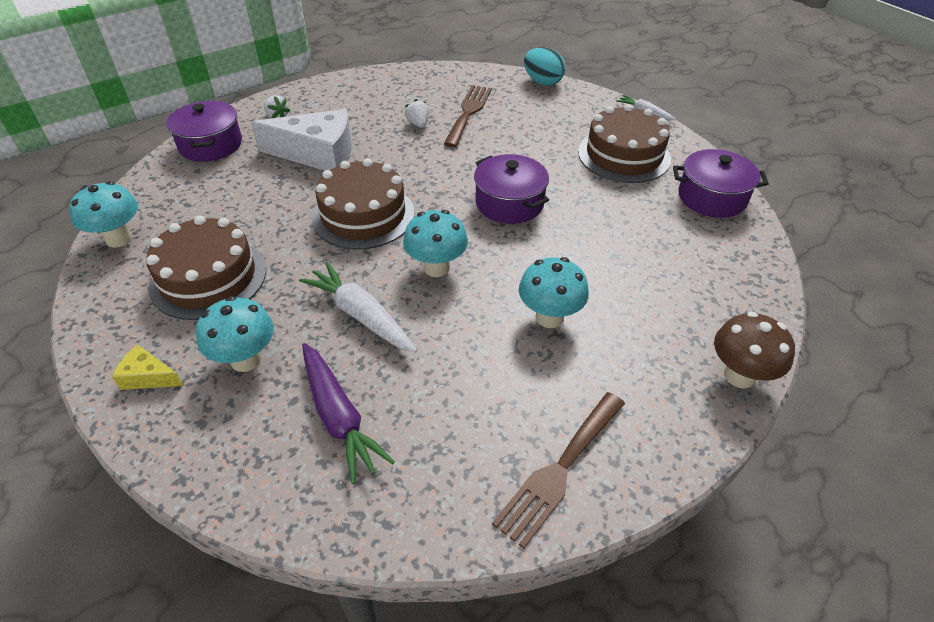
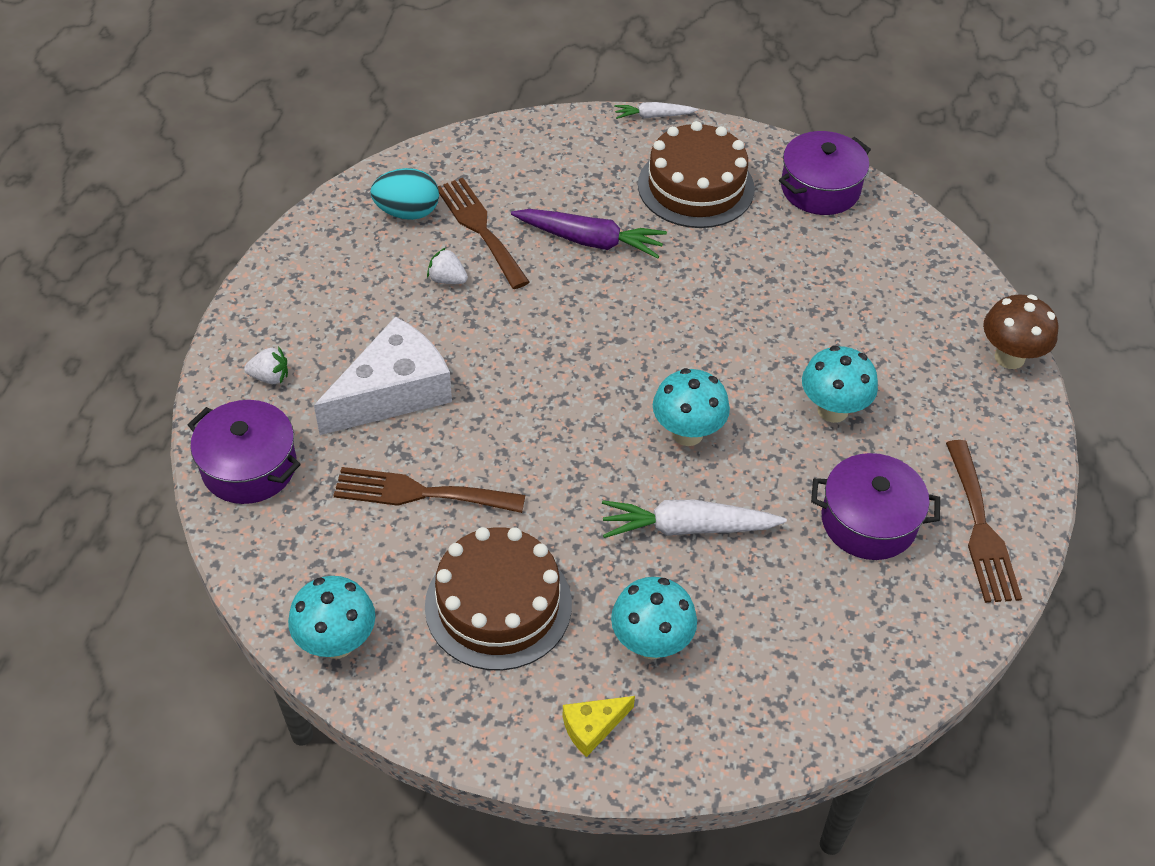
camera: 45 degrees left, 5 degrees up
(259, 202) = (420, 493): none -> brown fork
(339, 417) = (790, 622): purple carrot -> purple carrot (590, 241)
(363, 215) = (546, 429): brown cake -> none
(509, 203) = (662, 316): purple pot -> purple pot (868, 521)
(542, 82) = (503, 133): turquoise egg -> turquoise egg (407, 212)

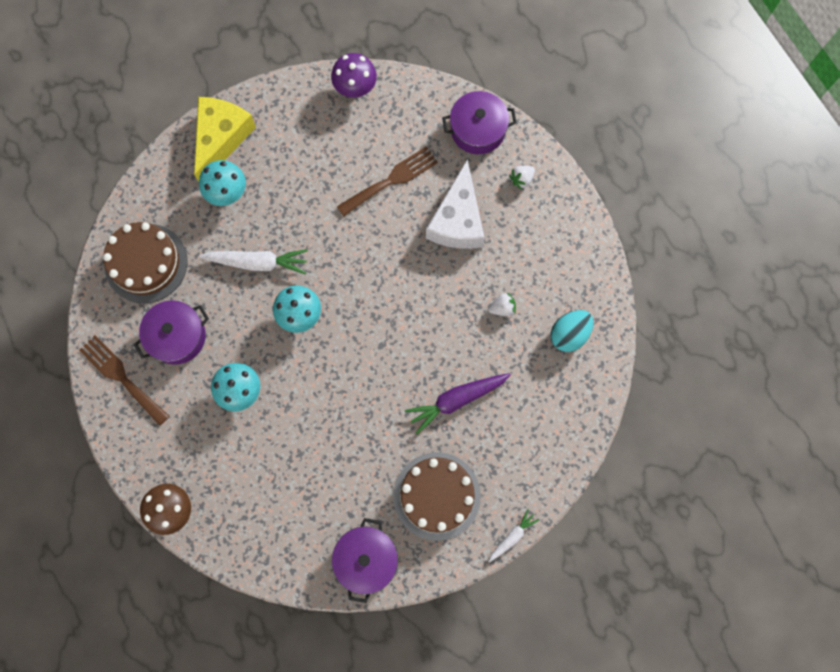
camera: 140 degrees right, 25 degrees up
(337, 643) = (355, 88): turquoise mushroom -> purple mushroom
(480, 228) = (521, 357): brown fork -> none
(498, 605) = (306, 157): brown cake -> brown cake (146, 263)
(592, 727) = (221, 138): yellow cheese -> yellow cheese, size x2.17
(687, 528) = (257, 262): white carrot -> white carrot turned 45 degrees clockwise

